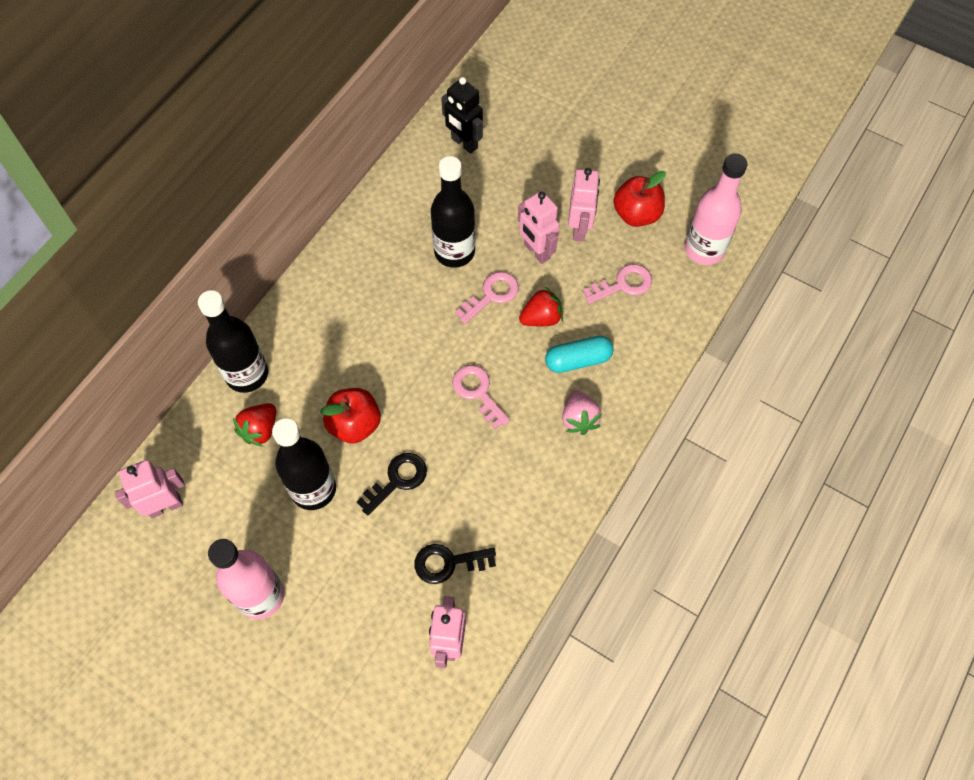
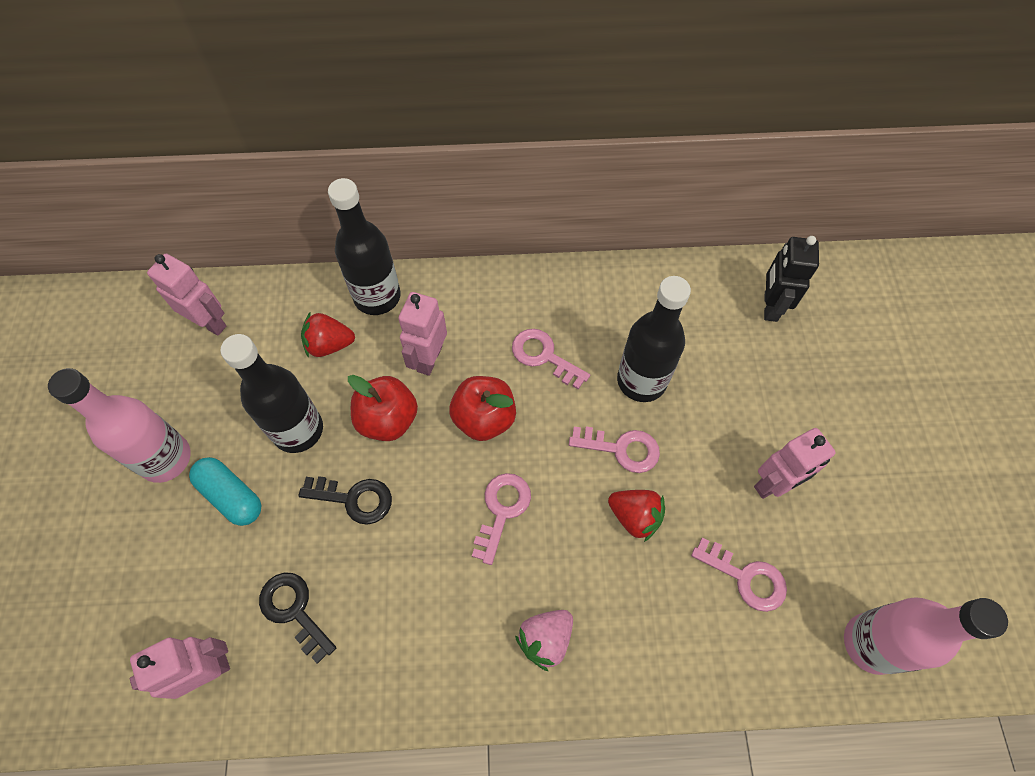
camera: 55 degrees right, 0 degrees up
(388, 297) = (544, 356): none -> pink key
(536, 252) = (708, 459): pink robot -> pink robot (429, 359)
(578, 360) = (615, 590): turquoise capsule -> turquoise capsule (231, 496)
(636, 214) = (845, 533): red apple -> red apple (484, 418)

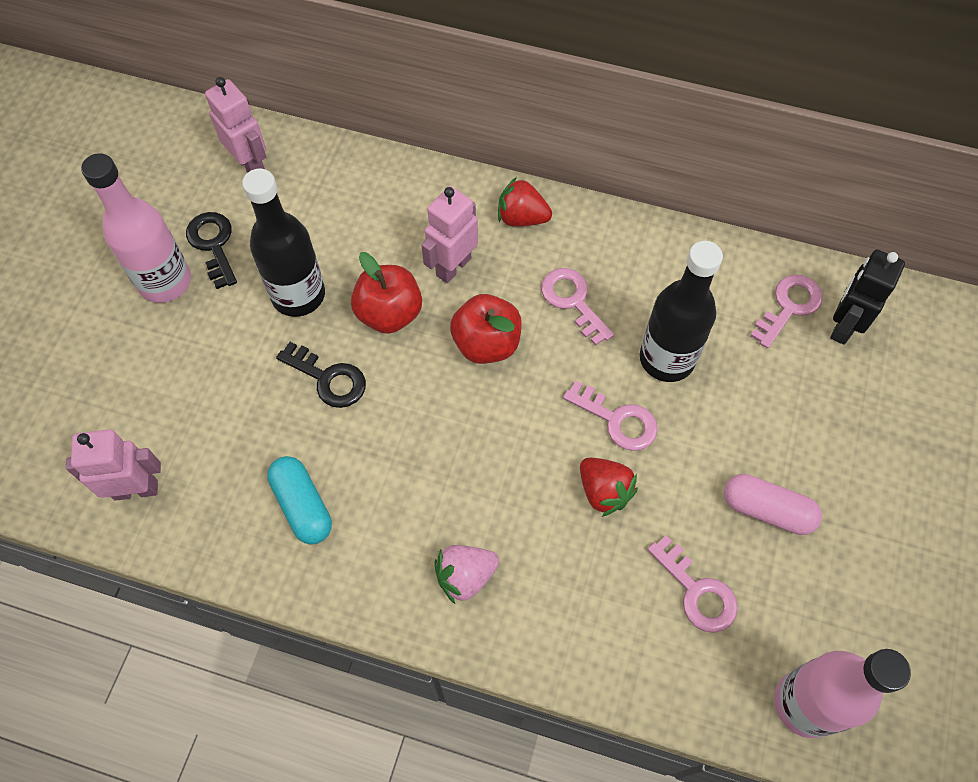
camera: 20 degrees right, 0 degrees up
(231, 496) = (213, 337): turquoise capsule -> turquoise capsule (302, 505)
(294, 610) = (234, 463): black key -> black key (213, 244)
(329, 345) = (359, 222): red strawberry -> red strawberry (522, 218)
(377, 297) = (424, 188): black bottle -> none
(502, 510) = (470, 439): pink key -> pink key (789, 306)
(773, 484) = (767, 510): pink robot -> pink capsule

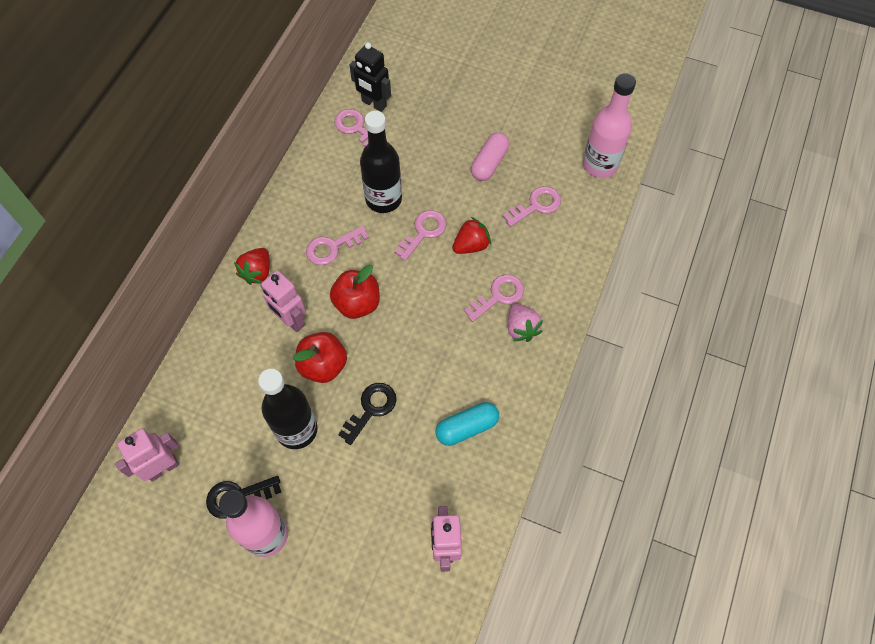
camera: 85 degrees left, 0 degrees up
(519, 538) = (498, 296): none -> pink key

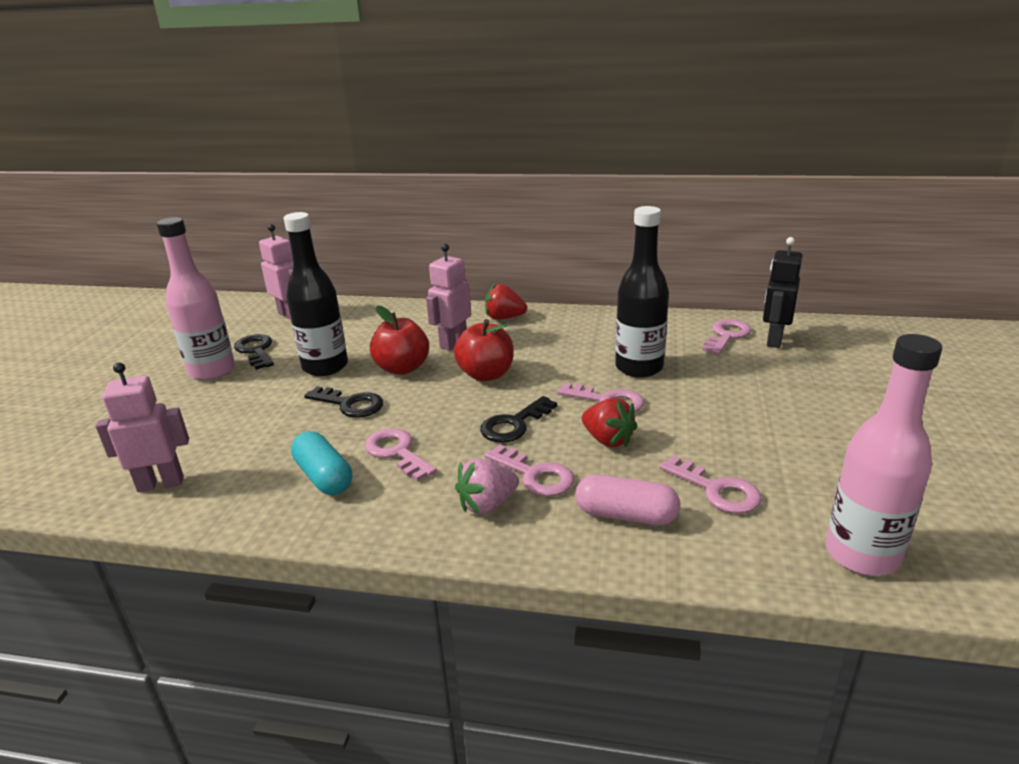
camera: 80 degrees right, 35 degrees down
(332, 247) = (553, 349): pink key -> pink key (396, 452)
(436, 297) = (514, 424): none -> black key
(489, 163) = (759, 435): pink capsule -> pink capsule (626, 515)

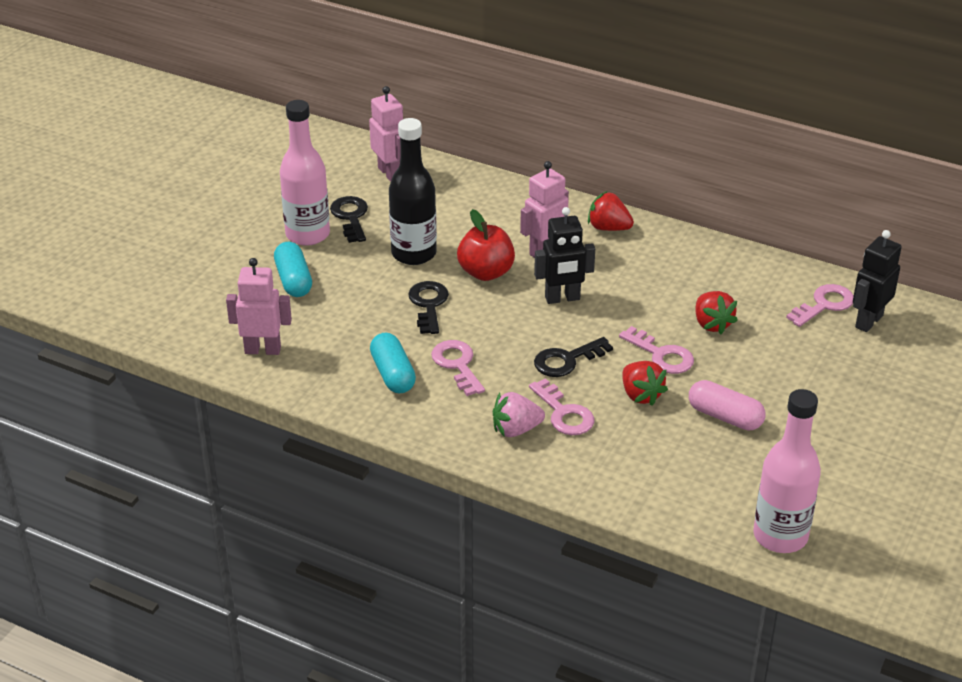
camera: 15 degrees right, 10 degrees up
(198, 411) = (294, 280): none -> turquoise capsule
(350, 404) = (428, 304): black key -> black key turned 135 degrees counterclockwise
(486, 374) = (562, 298): red apple -> black robot
(626, 515) = (620, 464): pink capsule -> pink capsule (725, 417)
(639, 368) = (712, 324): black bottle -> red strawberry
(717, 490) = (705, 461): pink key -> none

